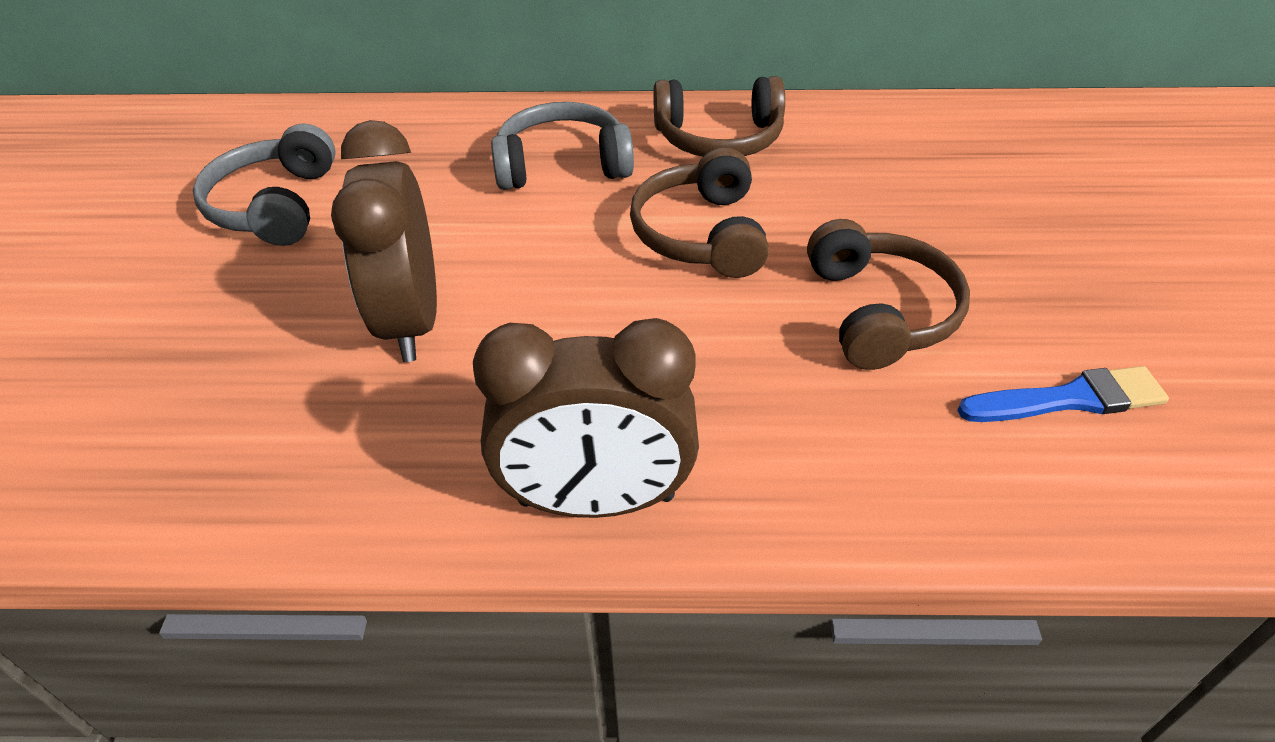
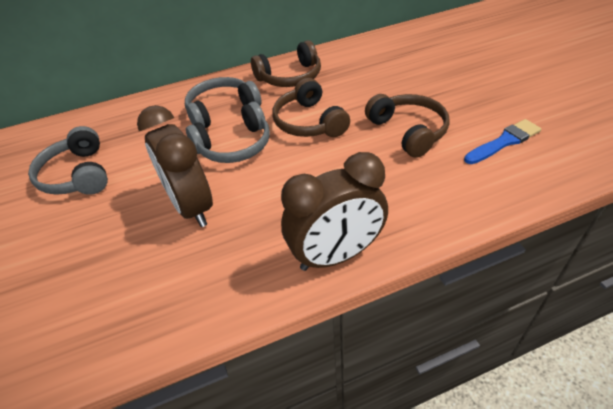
camera: 20 degrees left, 0 degrees up
(545, 236) = (234, 146): none -> grey headphones

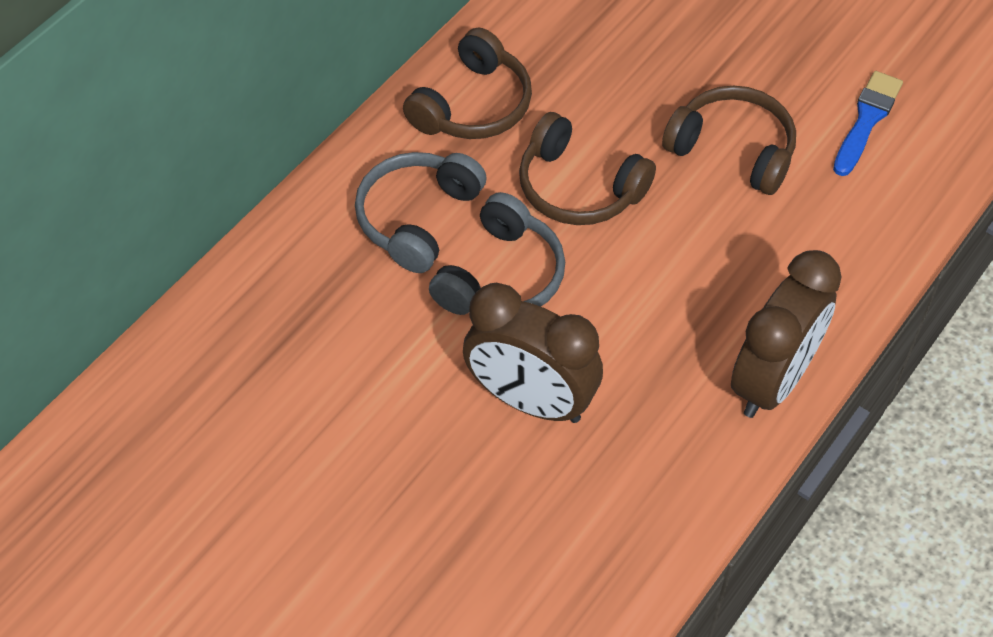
camera: 35 degrees left, 10 degrees up
(78, 175) = (298, 430): grey headphones -> none

